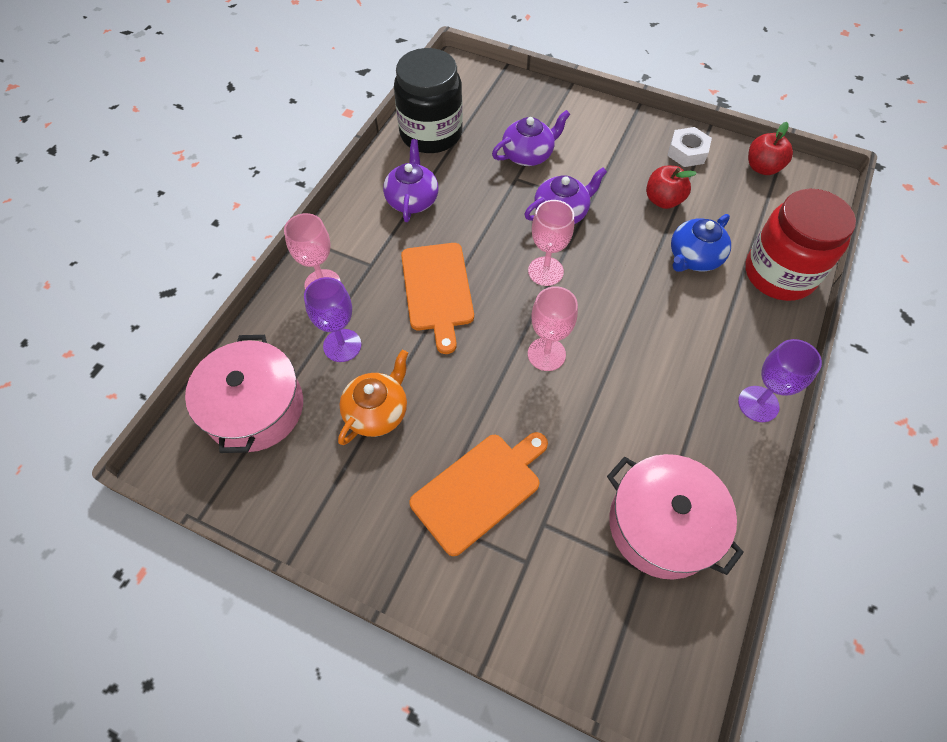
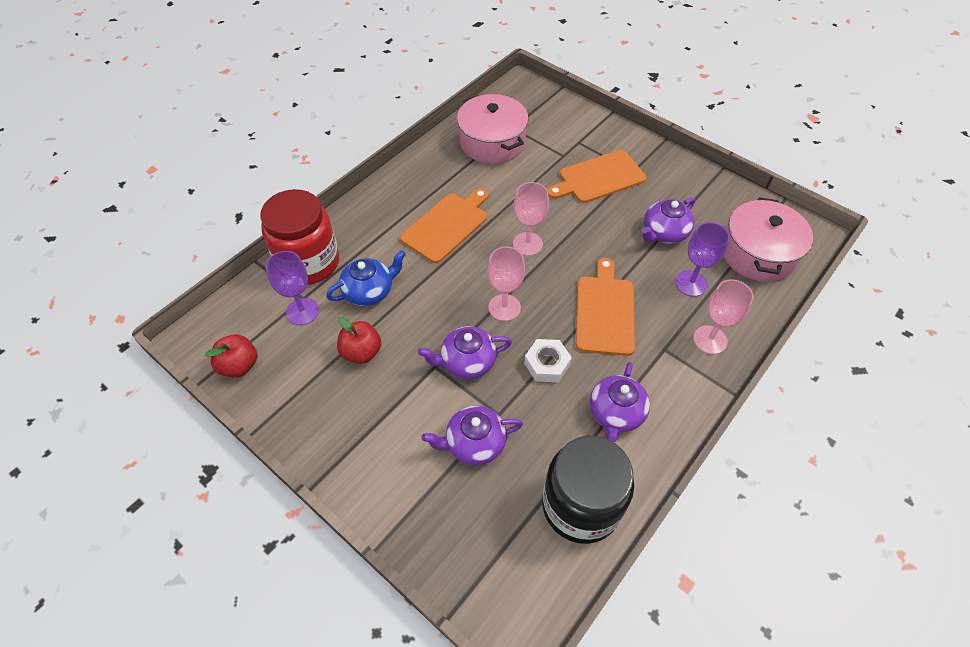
camera: 165 degrees left, 5 degrees down
(377, 411) = (664, 233): orange teapot -> purple teapot
(654, 357) = (447, 225): none -> orange cutting board
(687, 152) = (301, 403): white nut -> white nut (547, 364)
(758, 404) = (392, 184): purple goblet -> purple goblet (302, 311)

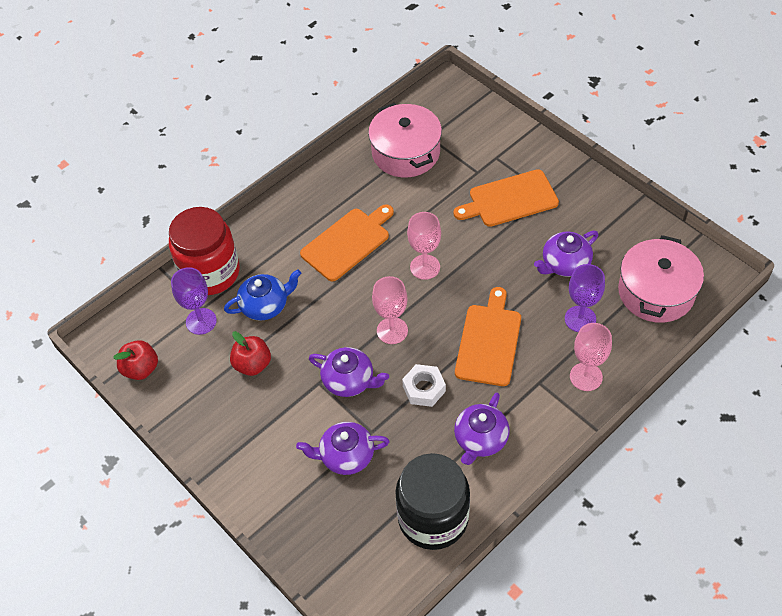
camera: 10 degrees right, 0 degrees up
(467, 361) = (349, 381): purple teapot -> purple teapot turned 150 degrees counterclockwise

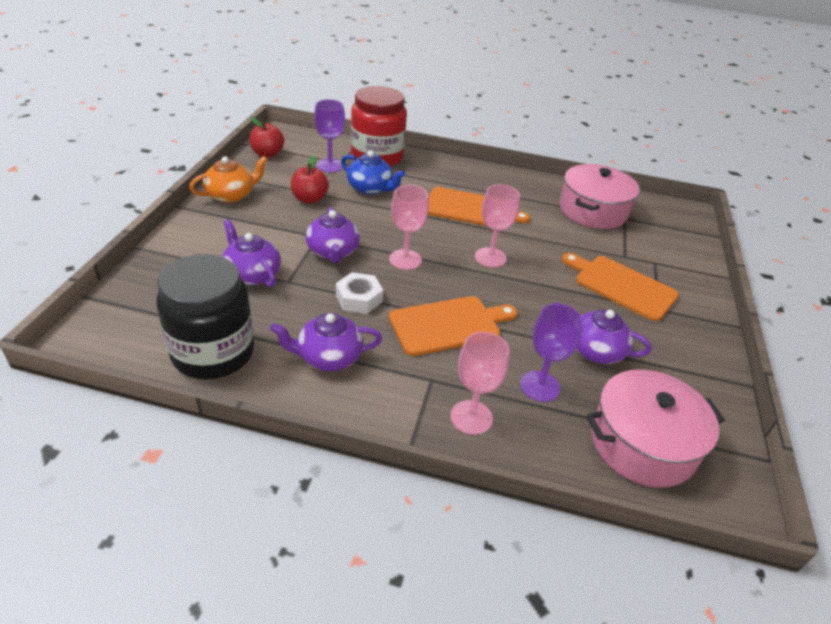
camera: 50 degrees right, 15 degrees down
(204, 430) = (231, 195): none -> orange teapot

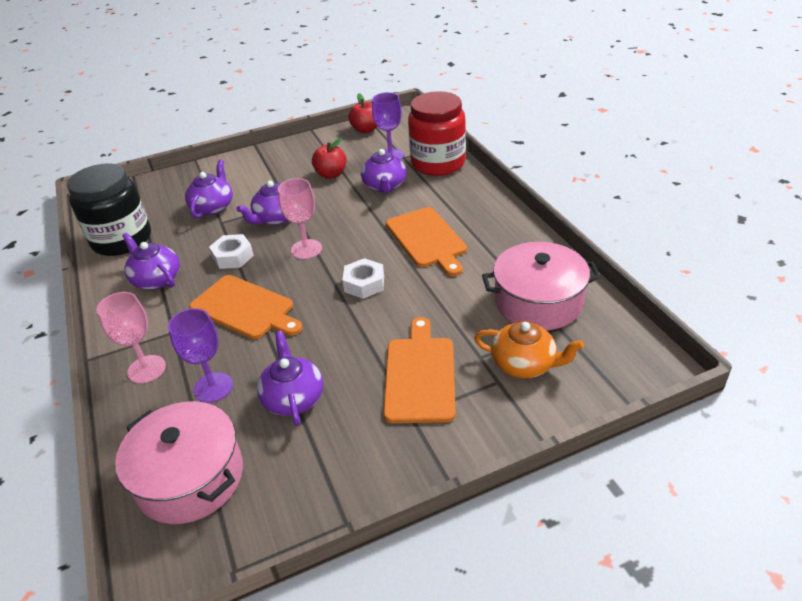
camera: 60 degrees right, 0 degrees up
(231, 195) = (293, 150): orange teapot -> orange teapot (524, 364)
(370, 188) = (384, 186): blue teapot -> purple teapot
(490, 257) = (364, 284): pink goblet -> white nut

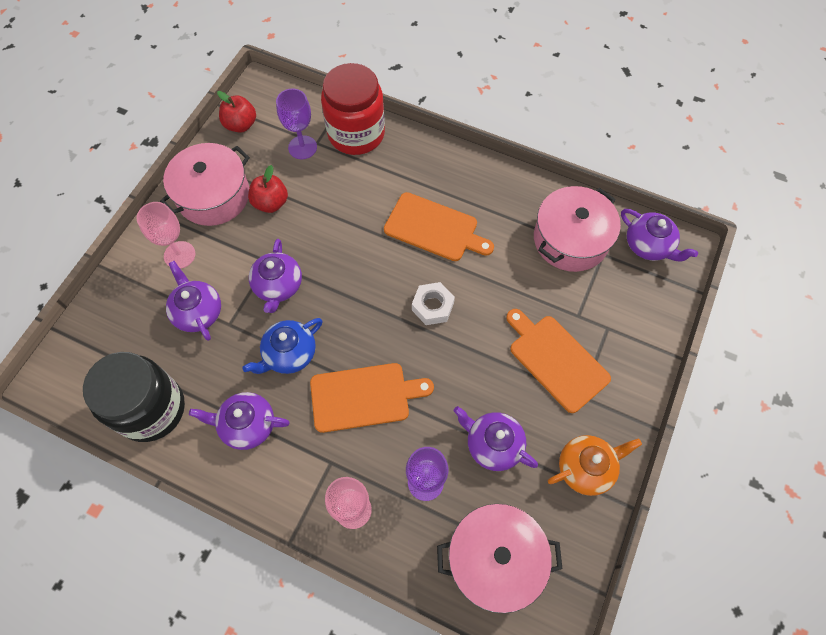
camera: 45 degrees left, 25 degrees up
(233, 256) = (289, 354): white nut -> blue teapot
(301, 156) = (213, 195): none -> pink pot
(306, 249) = (346, 303): pink goblet -> pink goblet (179, 255)
(384, 186) = (337, 188): purple teapot -> purple teapot (648, 245)
(524, 364) = (610, 301): orange teapot -> orange teapot (586, 468)

